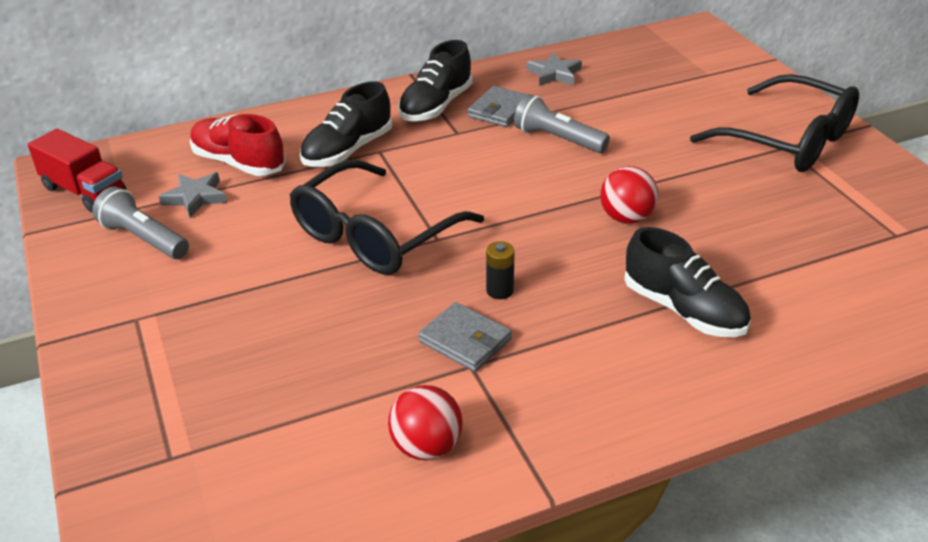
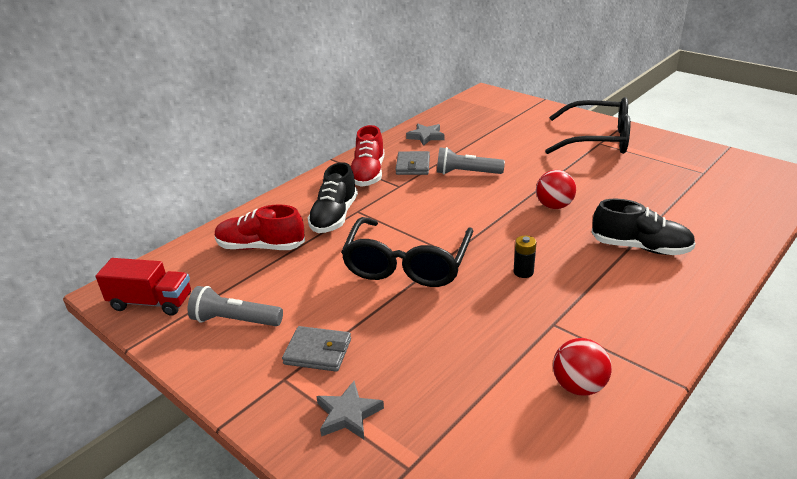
camera: 25 degrees left, 5 degrees down
(195, 197) = (249, 279): grey star -> grey star (348, 414)
(436, 106) = (368, 174): black shoe -> red shoe
(465, 340) = (533, 310): grey wallet -> grey wallet (318, 352)

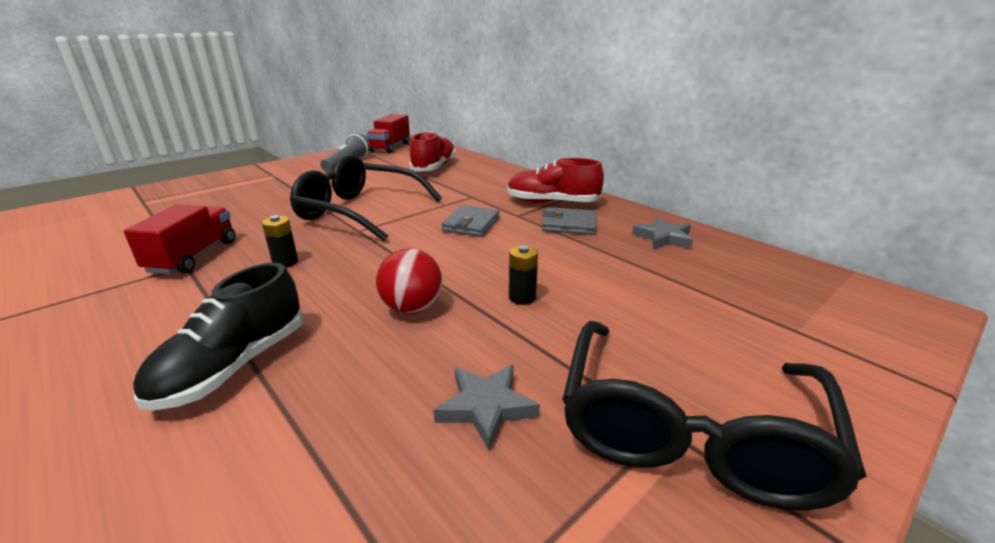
camera: 95 degrees right, 5 degrees down
(318, 352) = (285, 182): grey wallet -> grey wallet (471, 224)
(334, 217) = (466, 188): black shoe -> none
(348, 414) = (213, 188): grey star -> grey star (486, 407)
(467, 173) = (540, 255): grey flashlight -> none
(523, 175) = (522, 297): none -> black battery
(537, 328) = (193, 257): none -> red truck
(578, 386) = (96, 264): red ball -> none

